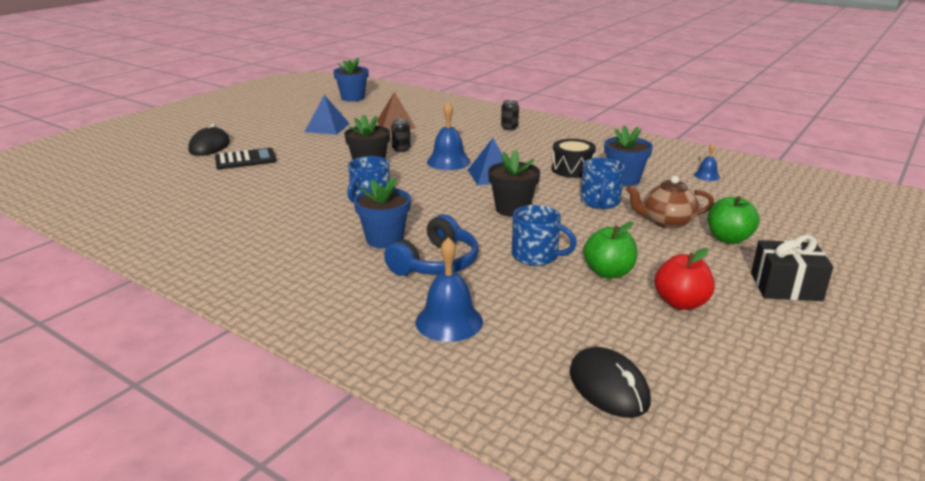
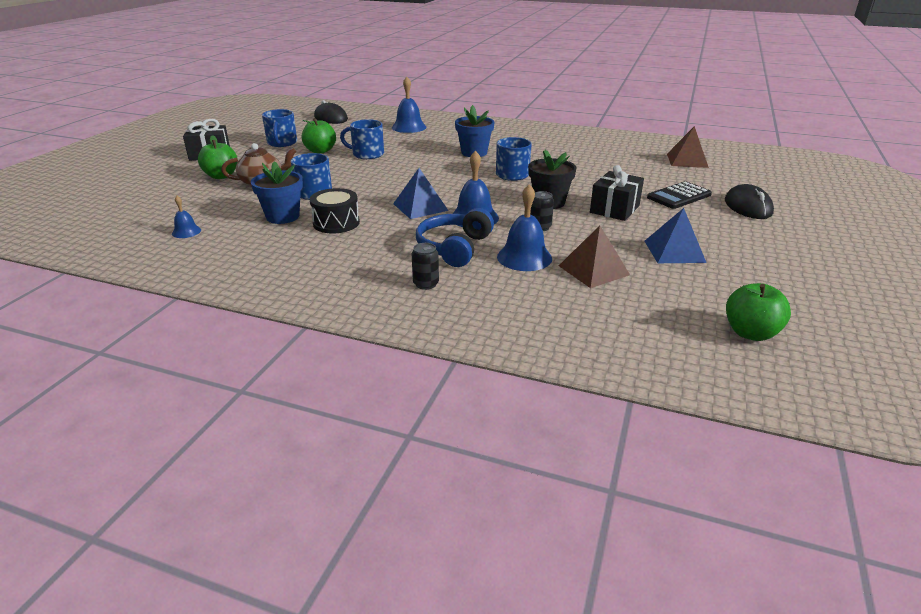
camera: 165 degrees right, 5 degrees up
(149, 195) = (687, 160): none -> brown pyramid
(321, 156) = (614, 209): none -> black gift
(353, 98) = (750, 333): blue flower pot -> green apple
(433, 134) = (524, 257): none -> blue bell
(436, 263) = (430, 145): blue headphones -> blue headphones (454, 248)
(512, 209) = (390, 179): black flower pot -> none
(681, 303) = (282, 143): red apple -> blue mug

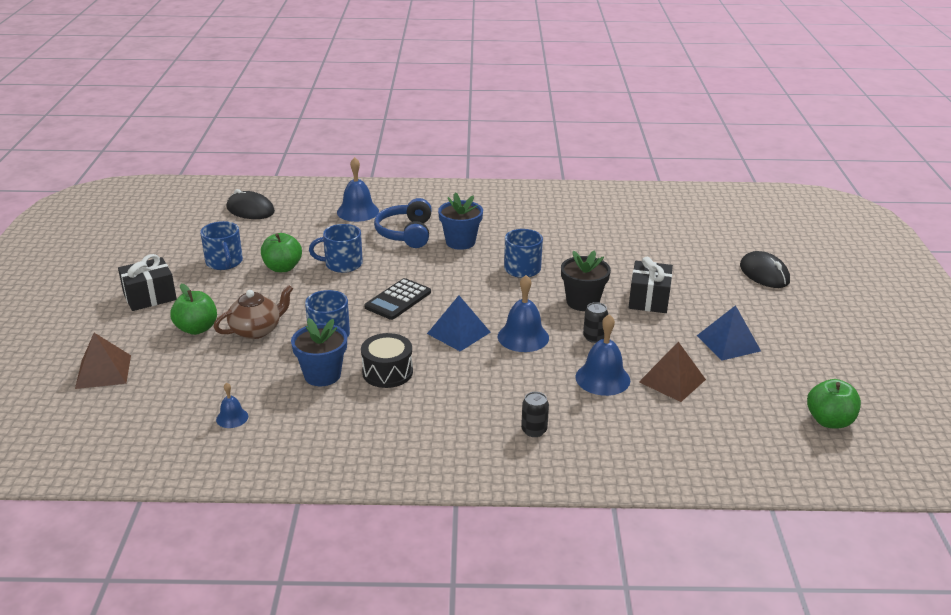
camera: 20 degrees left, 0 degrees up
(454, 248) = (530, 380): blue headphones -> blue headphones (406, 233)
(679, 196) = (698, 271): black calculator -> black calculator (398, 300)
(687, 160) = (680, 218): brown pyramid -> brown pyramid (103, 371)

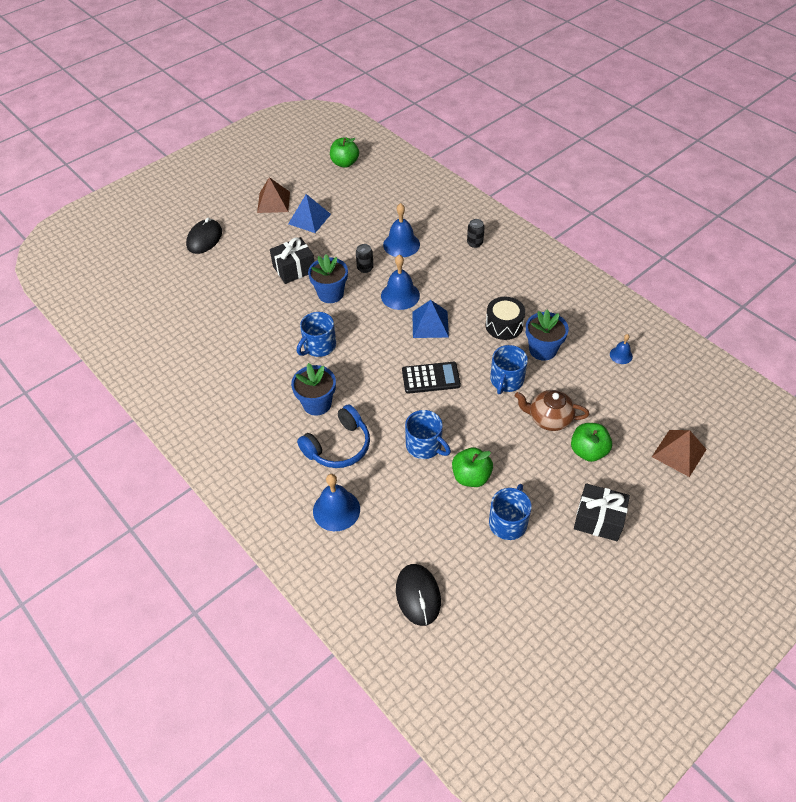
camera: 130 degrees left, 20 degrees up
(582, 302) = (330, 294): black flower pot -> blue flower pot
(672, 380) = (372, 221): brown pyramid -> brown pyramid (273, 202)

